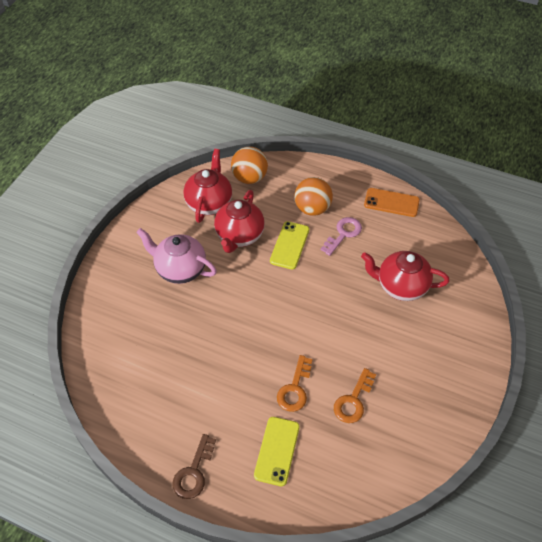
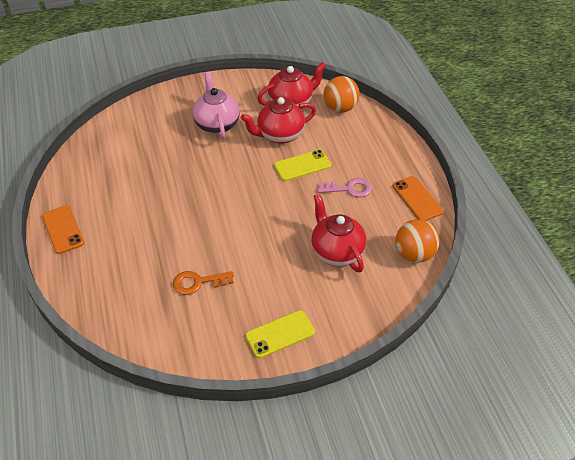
camera: 50 degrees right, 5 degrees down
(194, 472) = (63, 229): brown key -> orange phone
(277, 451) = (116, 263): yellow phone -> yellow phone (280, 334)
(295, 388) = (177, 243): orange key -> none
(312, 208) = (352, 157): orange ball -> orange ball (414, 254)

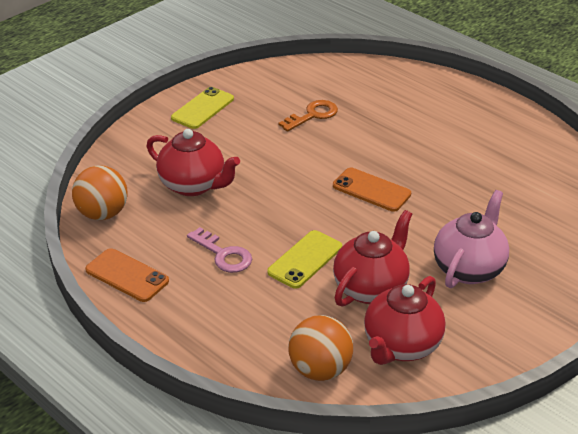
camera: 150 degrees right, 10 degrees down
(63, 229) = (490, 106): orange phone -> orange phone (371, 190)
(217, 124) = (469, 268): pink teapot -> pink teapot turned 105 degrees counterclockwise
(349, 189) = (223, 254): pink key -> pink key turned 105 degrees counterclockwise

